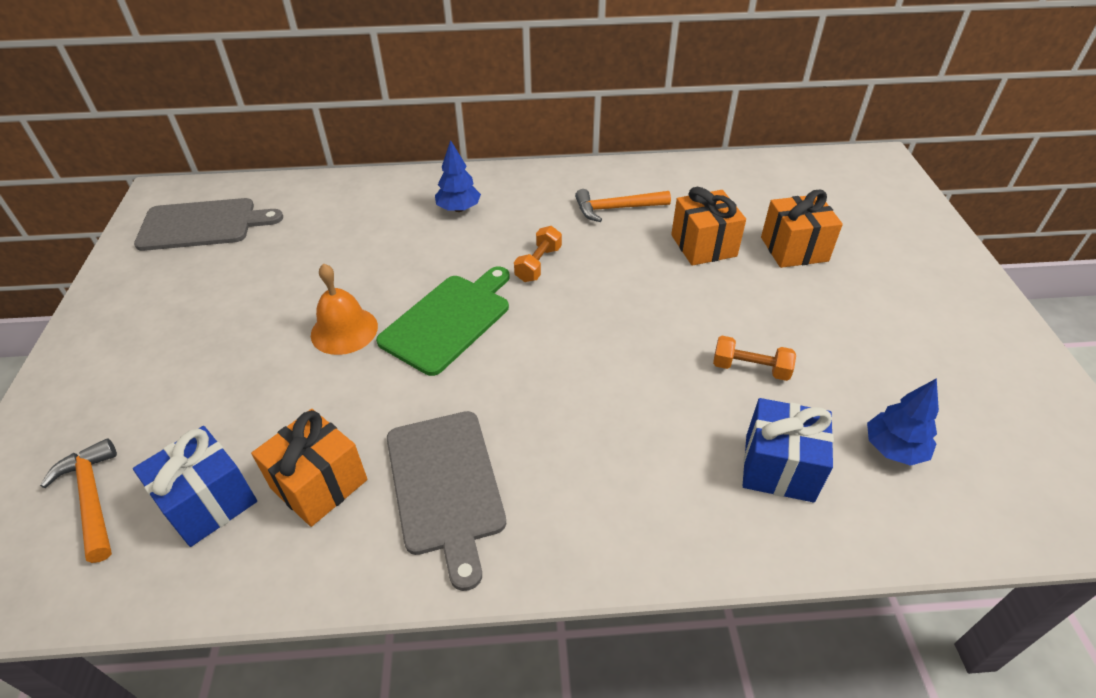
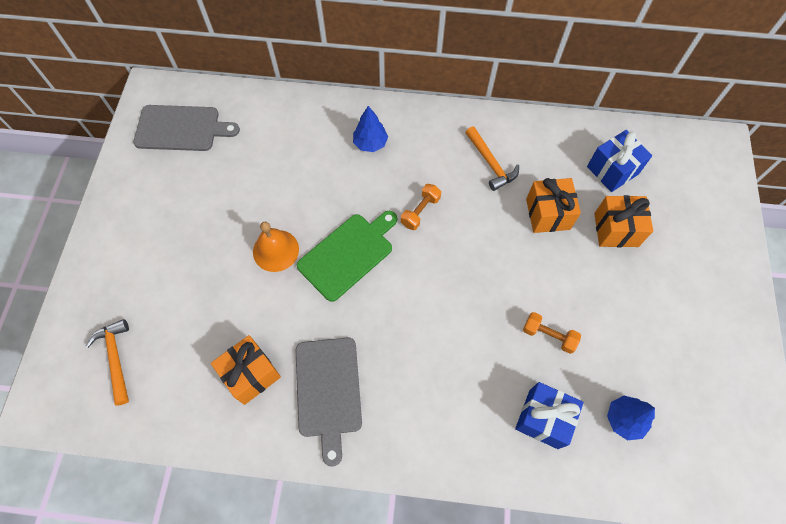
camera: 10 degrees right, 20 degrees up
(209, 502) = (184, 375): blue gift -> blue gift (612, 170)
(616, 208) = (490, 163): orange hammer -> orange hammer turned 120 degrees counterclockwise

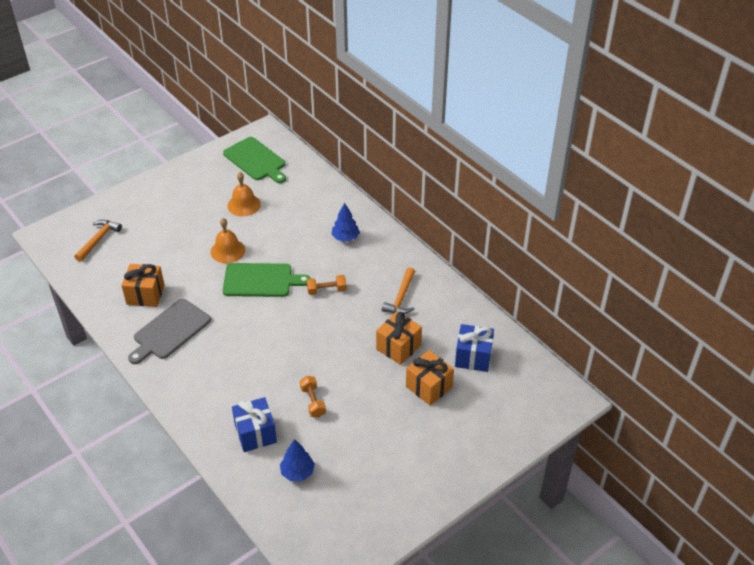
camera: 45 degrees right, 20 degrees down
(181, 128) = (256, 160): grey cutting board -> green cutting board
(229, 187) = (244, 205): none -> orange bell

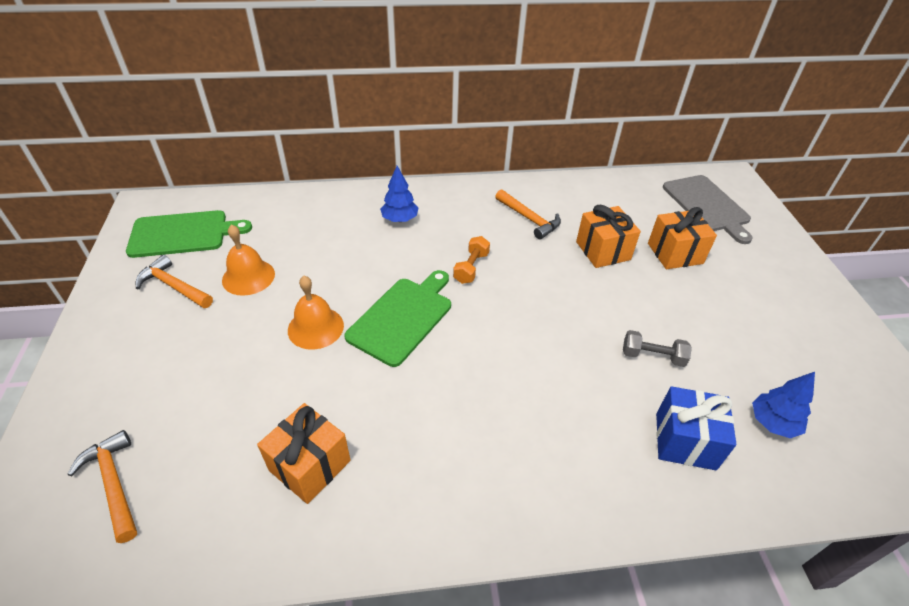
camera: 60 degrees left, 0 degrees up
(170, 331) = (416, 464): grey cutting board -> grey cutting board (707, 205)
(215, 183) = (174, 286): none -> orange hammer
(313, 402) = (652, 356): orange dumbbell -> grey dumbbell
(473, 357) = (648, 208): blue gift -> none

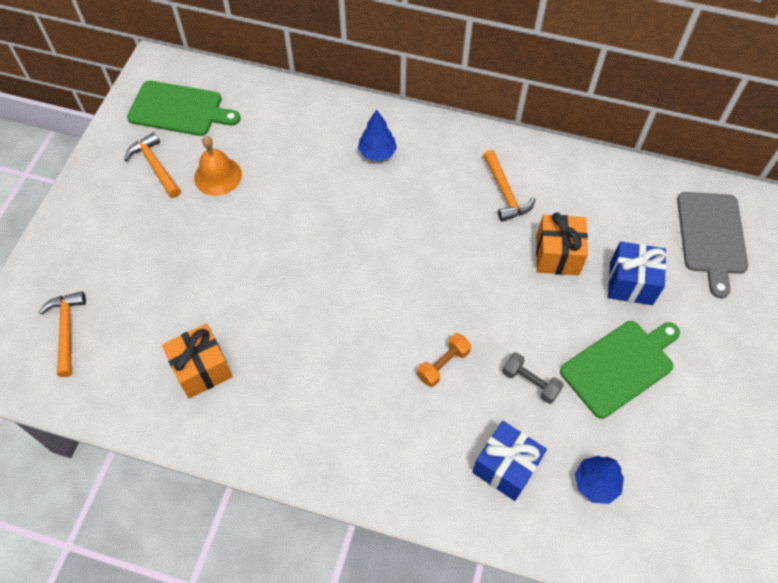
camera: 25 degrees right, 15 degrees up
(315, 327) = (253, 248): orange bell -> none
(402, 318) = (329, 264): green cutting board -> green cutting board (620, 366)
(471, 267) = (416, 231): orange dumbbell -> orange dumbbell (443, 364)
(675, 253) = (631, 283): orange gift -> blue gift

